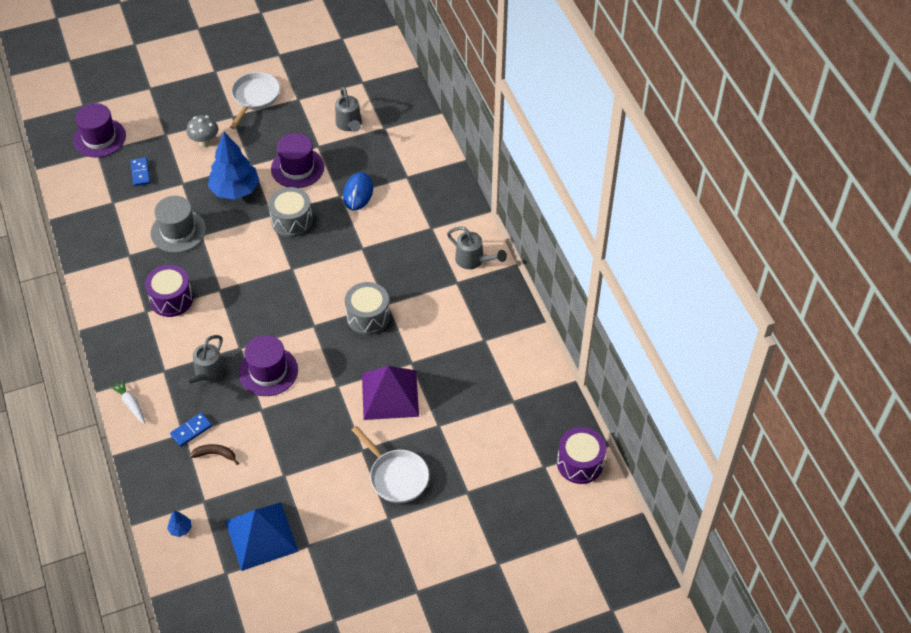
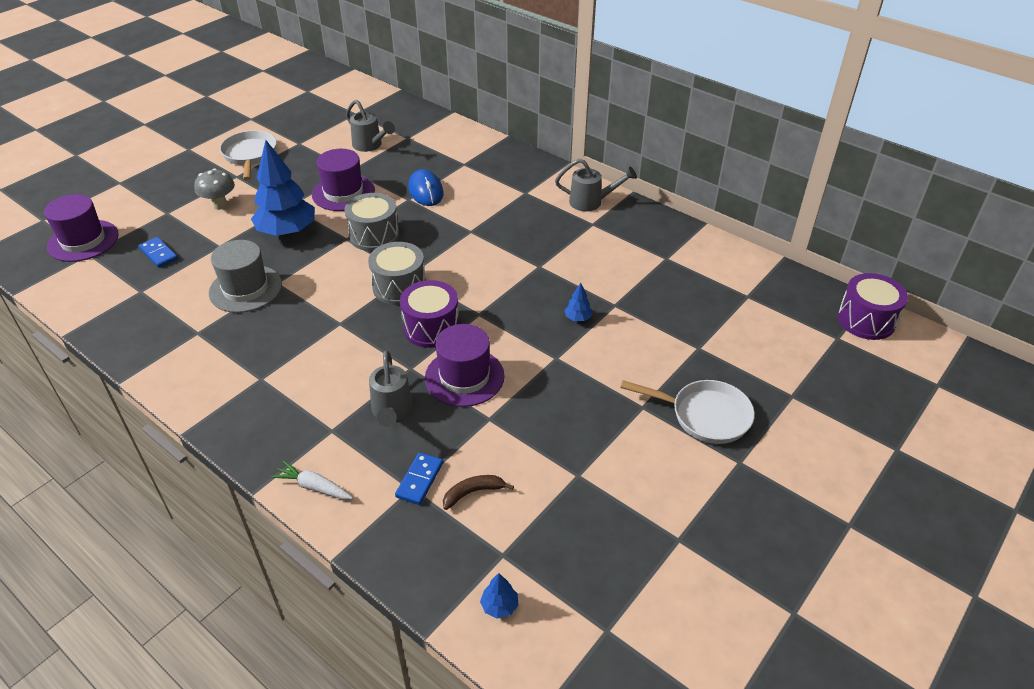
camera: 30 degrees left, 10 degrees down
(171, 299) = (286, 354): purple drum -> purple drum (431, 327)
(261, 536) = (612, 558): blue pyramid -> none
(368, 317) = (531, 284): grey drum -> grey drum (399, 287)
(377, 361) = (578, 318): none -> blue tree
(390, 394) = (621, 342): purple pyramid -> none

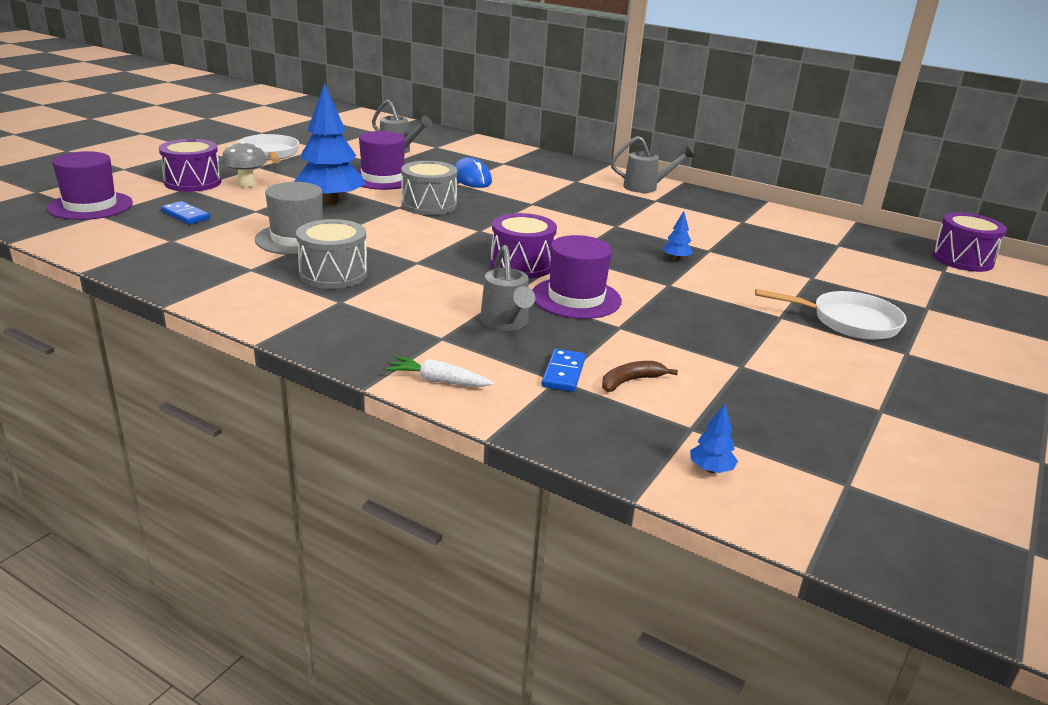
camera: 10 degrees left, 15 degrees down
(174, 203) = (193, 182): none -> purple drum
(399, 287) = (473, 238): grey drum -> grey drum (333, 274)

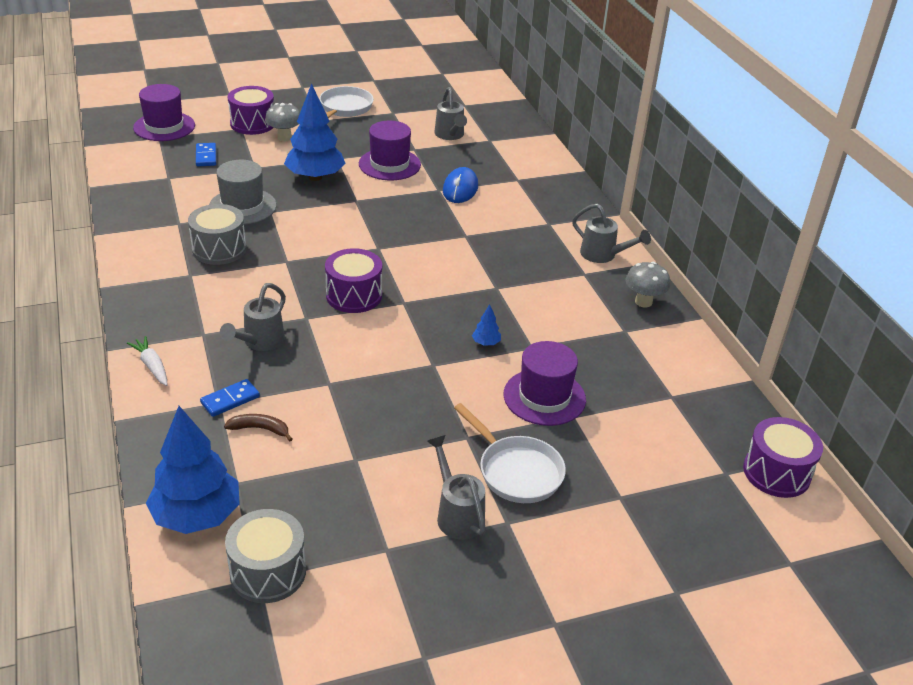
camera: 40 degrees right, 10 degrees up
(429, 205) = (381, 207): grey drum -> grey drum (268, 571)
(576, 298) = (341, 344): purple hat -> purple hat (544, 397)
(710, 469) = (197, 516): blue tree -> blue tree, size x2.50
(720, 203) = (643, 302): none -> grey mushroom
(870, 364) = (457, 513): none -> grey watering can

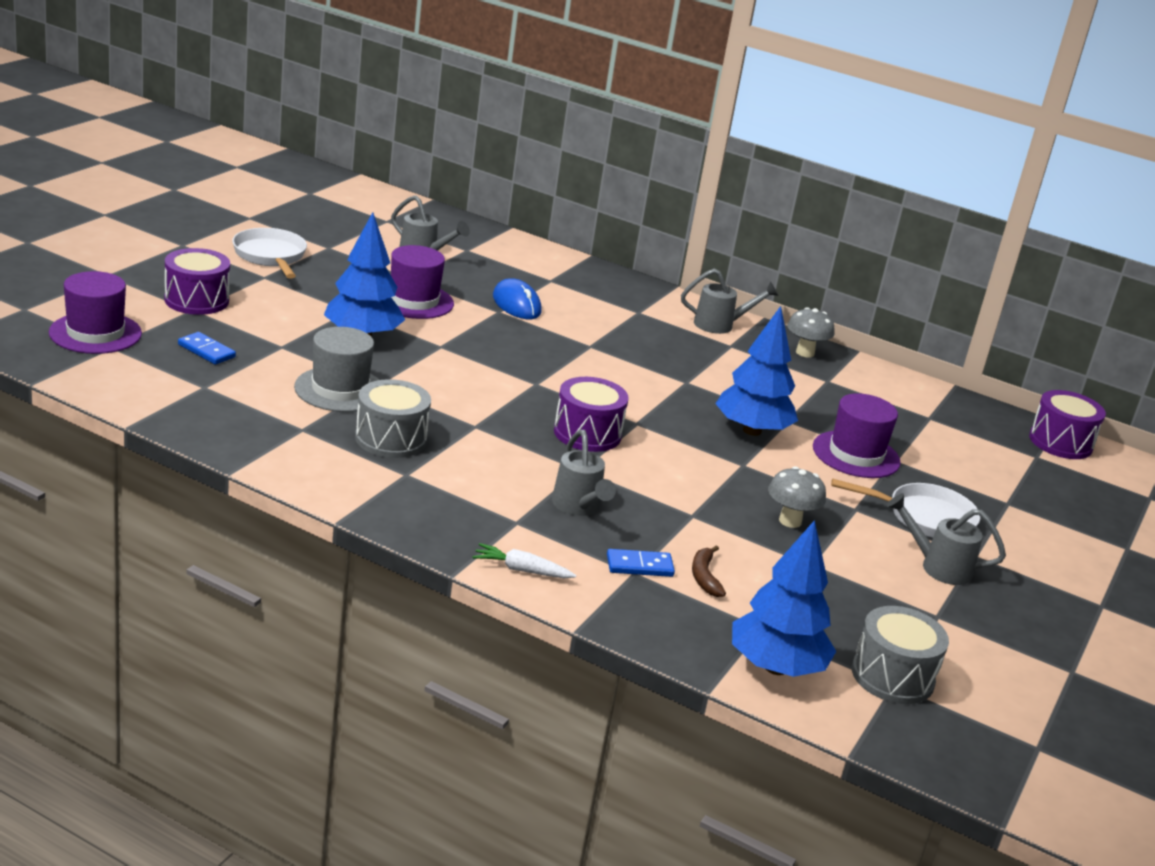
camera: 45 degrees left, 10 degrees down
(230, 400) = (639, 566): blue domino -> blue domino turned 75 degrees clockwise
(260, 429) = (704, 577): brown banana -> brown banana turned 60 degrees counterclockwise
(284, 137) = (259, 305): grey mushroom -> grey mushroom (790, 521)
(486, 343) = (751, 430): blue tree -> blue tree, size x2.50

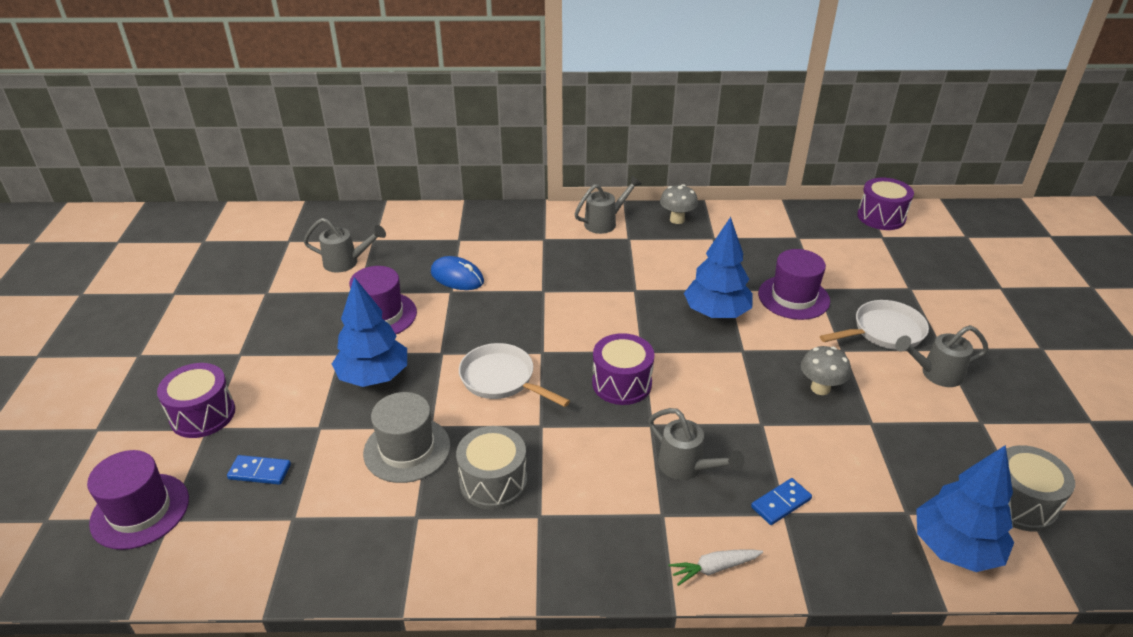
camera: 25 degrees left, 10 degrees up
(270, 256) = (226, 328): white pan -> white pan (501, 379)
(704, 577) = (828, 484): brown banana -> none

